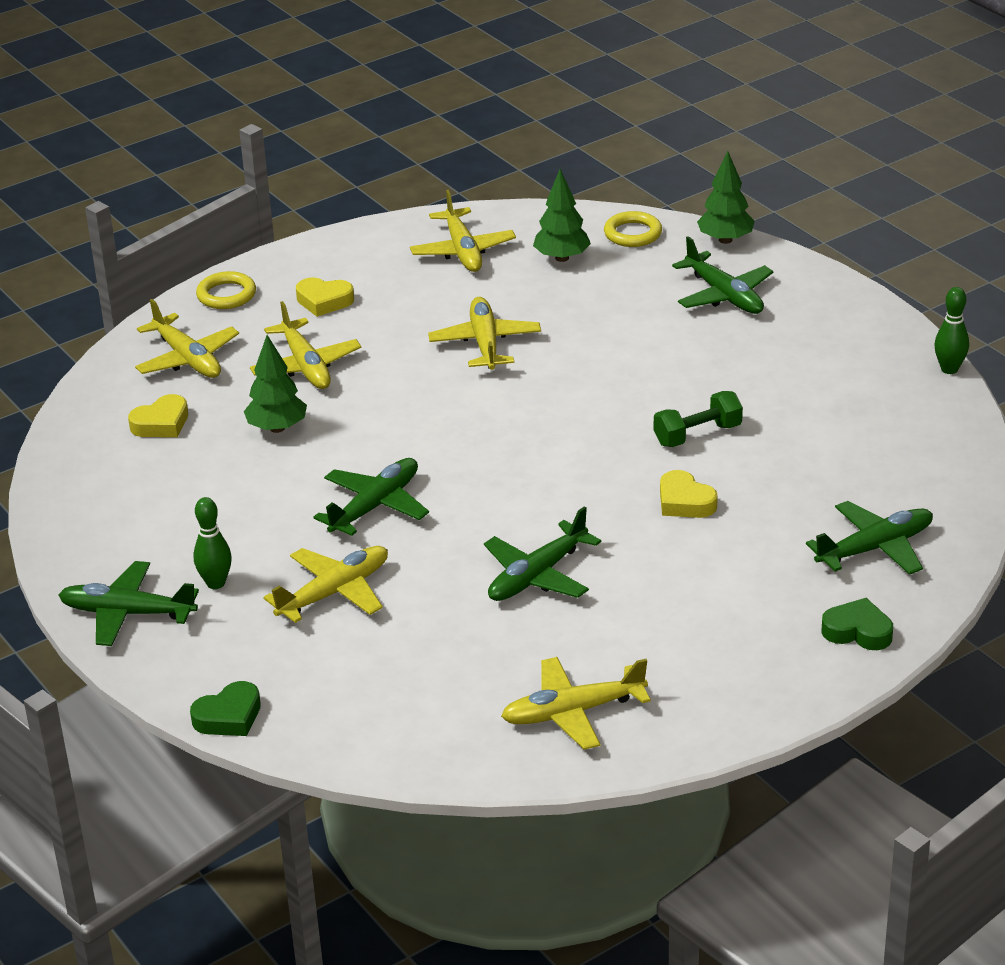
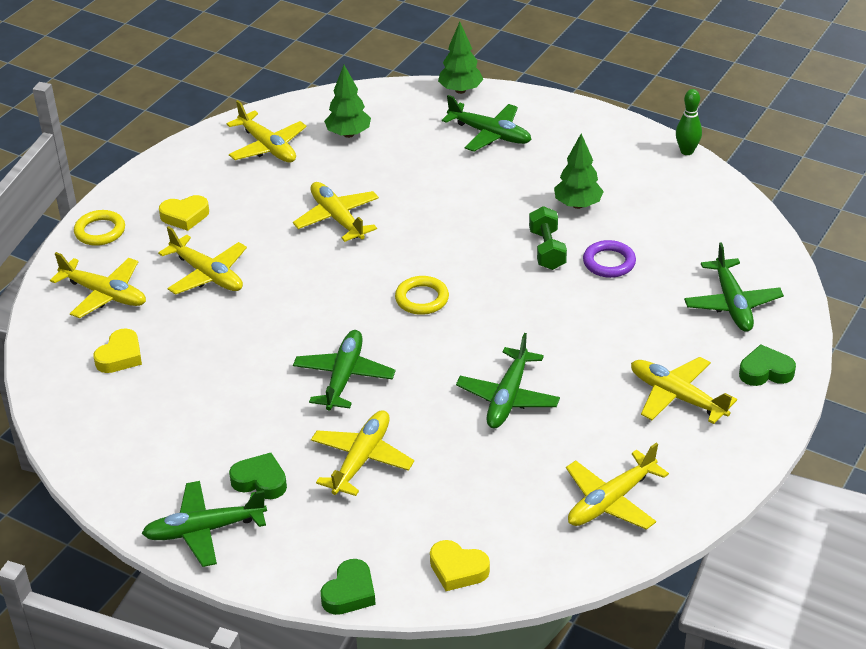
camera: 25 degrees left, 5 degrees up
(216, 583) = (260, 481): green bowling pin -> green heart
(277, 428) = (220, 333): green tree -> green tree (577, 205)
(633, 234) = (388, 102): yellow ring -> yellow ring (422, 299)
(684, 502) = (574, 306): yellow heart -> yellow heart (457, 569)
(697, 435) = (547, 250): green dumbbell -> green dumbbell turned 45 degrees counterclockwise
(731, 629) = (677, 397): none -> yellow plane
(760, 466) = (609, 262): none -> purple ring
(874, 548) = (732, 303): green plane -> green plane turned 135 degrees clockwise

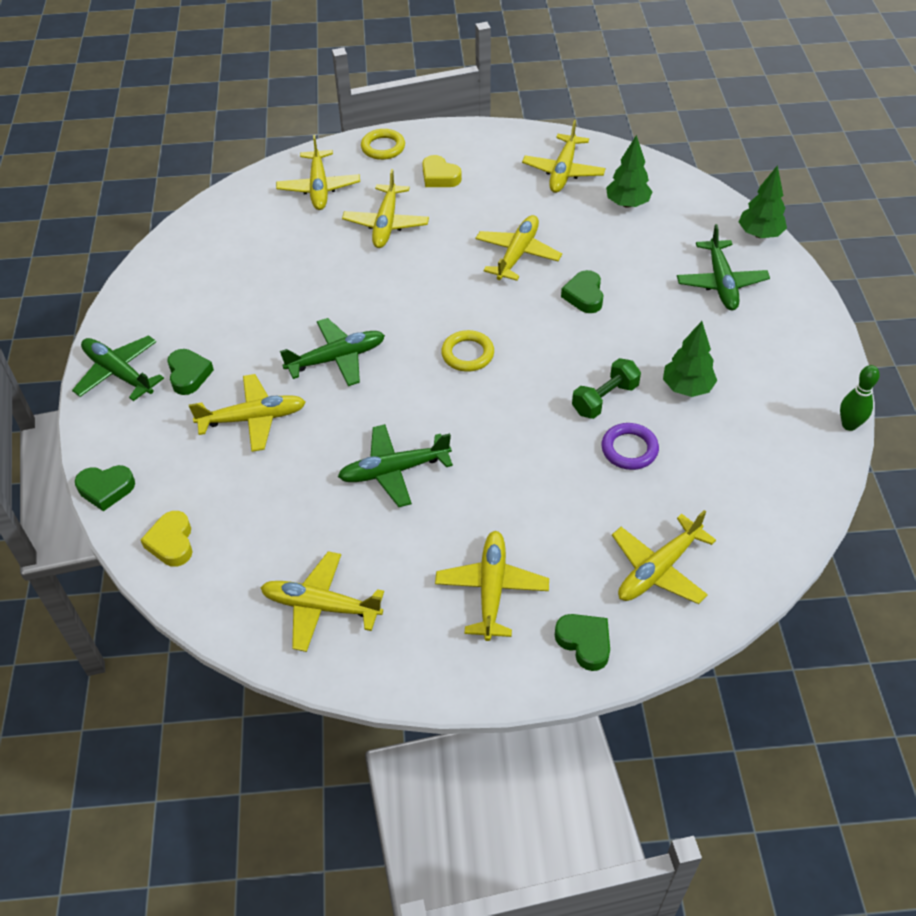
camera: 55 degrees right, 10 degrees up
(120, 356) = (262, 232): yellow heart -> none
(426, 207) = (584, 296): none -> green heart
(732, 303) = (659, 569): green plane -> yellow plane

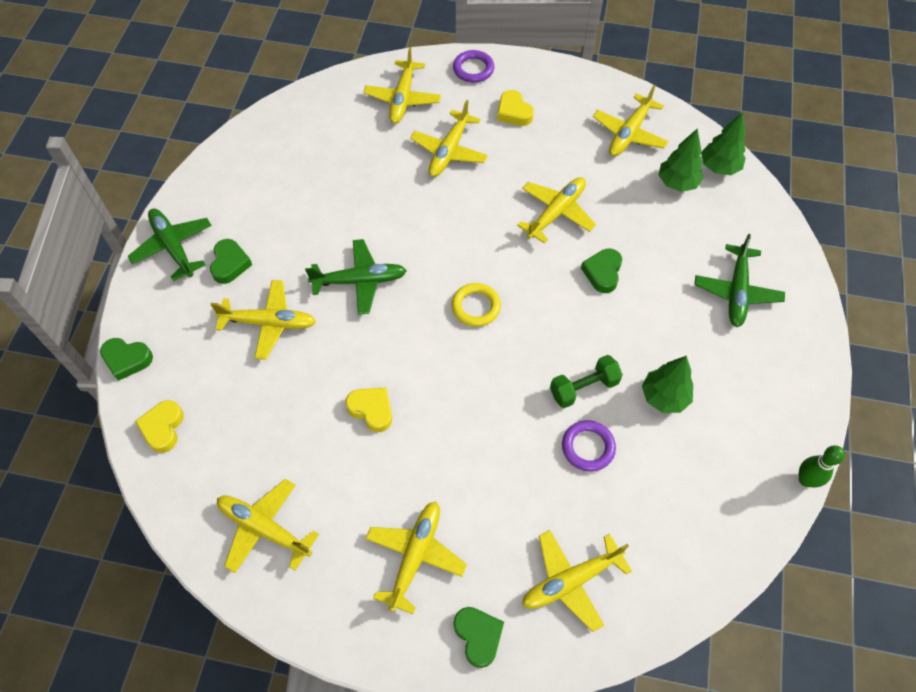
camera: 15 degrees right, 10 degrees up
(383, 147) = (473, 69): yellow ring -> purple ring
(394, 471) = (371, 410): green plane -> yellow heart
(759, 234) = (793, 248): green tree -> green tree (719, 167)

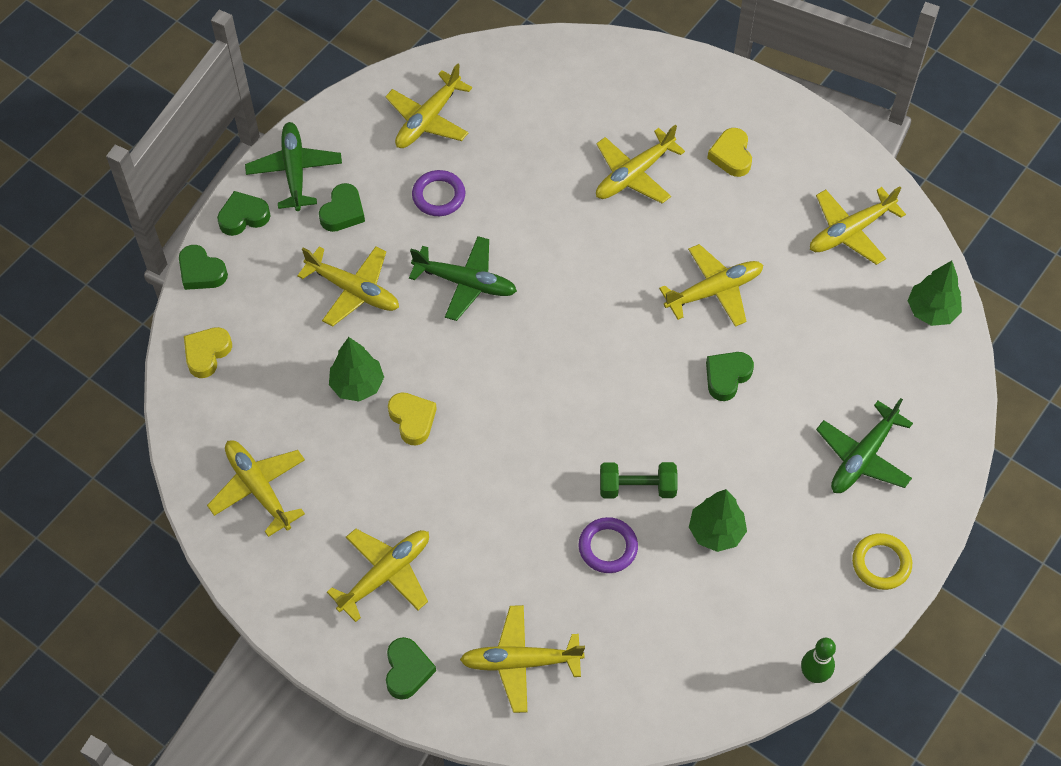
camera: 25 degrees right, 0 degrees up
(145, 300) = (243, 217): none -> green heart
(403, 98) = (615, 92): yellow plane -> yellow plane (428, 119)
(473, 69) = (713, 85): purple ring -> purple ring (438, 196)
(476, 307) = (571, 358): yellow ring -> yellow ring (881, 563)
(677, 183) = (871, 310): green tree -> green tree (357, 385)

